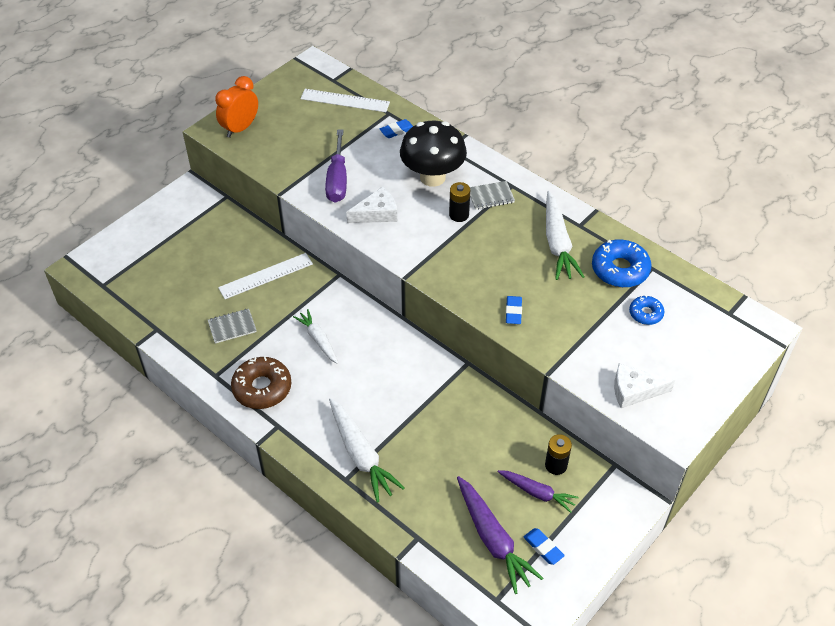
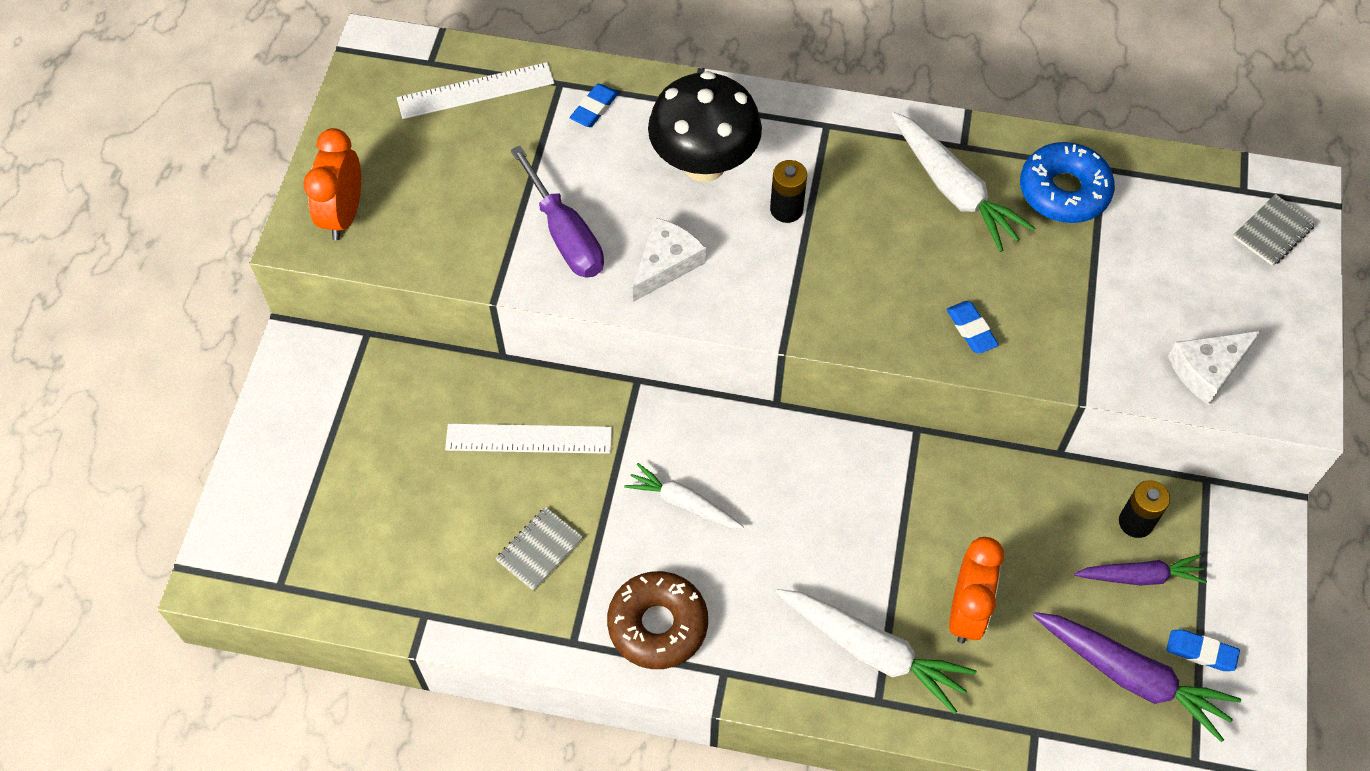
camera: 30 degrees left, 10 degrees up
(266, 276) = (529, 439): white ruler -> white ruler turned 60 degrees clockwise
(425, 461) = (966, 611): none -> orange clock
(490, 196) = (809, 157): grey notebook -> grey notebook (1273, 232)
(645, 313) = (1142, 244): blue donut -> none

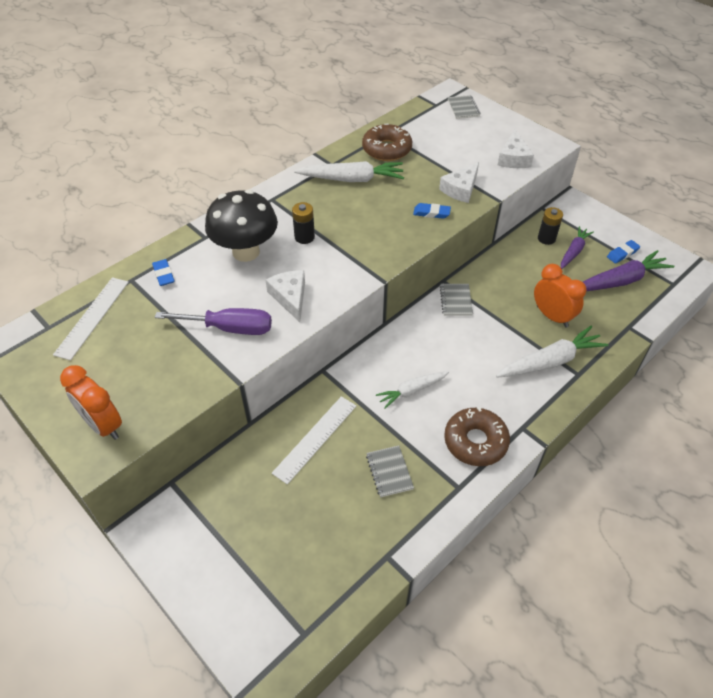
camera: 55 degrees left, 10 degrees down
(890, 467) = (456, 301): none -> grey notebook
(1061, 338) = (461, 189): none -> white cheese
(1064, 191) = (387, 149): blue donut -> brown donut

